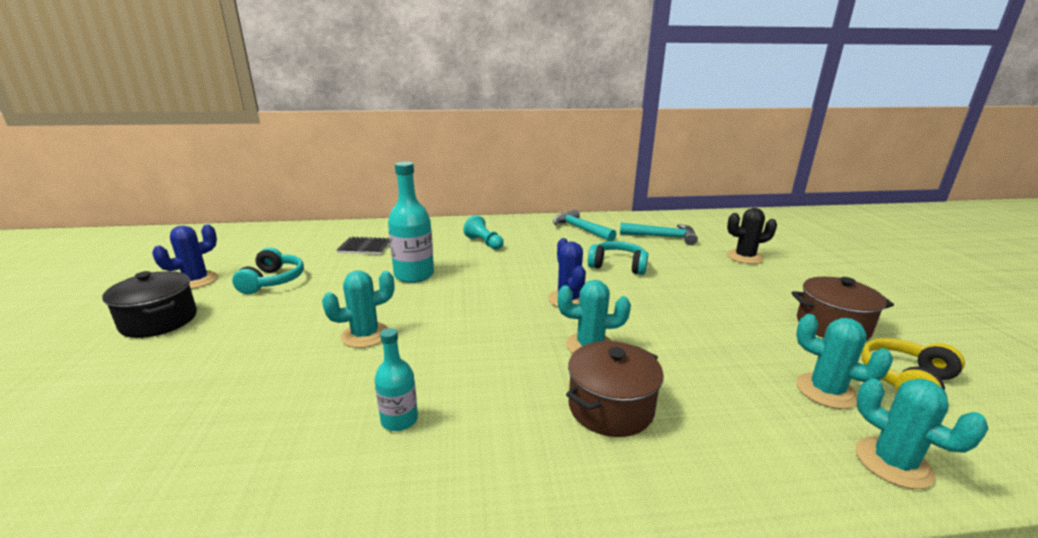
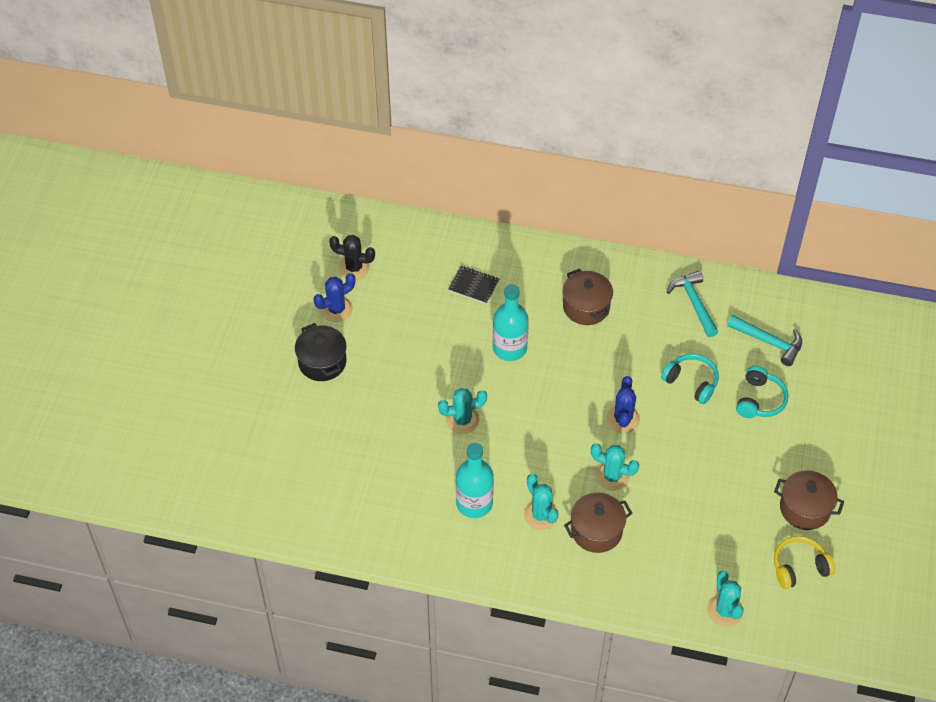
camera: 20 degrees right, 30 degrees up
(273, 281) = (396, 326): turquoise headphones -> turquoise headphones (759, 400)
(399, 420) = (474, 503): turquoise bottle -> turquoise bottle, size x1.74
(484, 243) = (586, 307): turquoise pawn -> brown pot
(744, 257) = (821, 401): black cactus -> black cactus (354, 268)
(826, 391) = (737, 559): turquoise cactus -> turquoise cactus (541, 515)

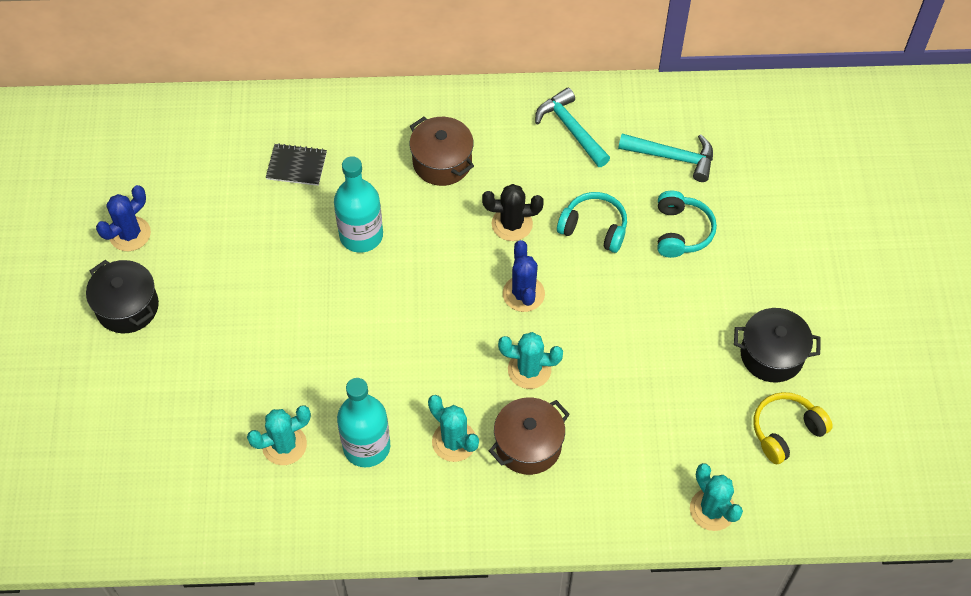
camera: 15 degrees left, 5 degrees up
(354, 268) = (140, 176): black cactus -> black cactus (512, 224)
(462, 420) = (325, 341): turquoise cactus -> turquoise cactus (284, 445)
(805, 508) = (772, 355): brown pot -> black pot

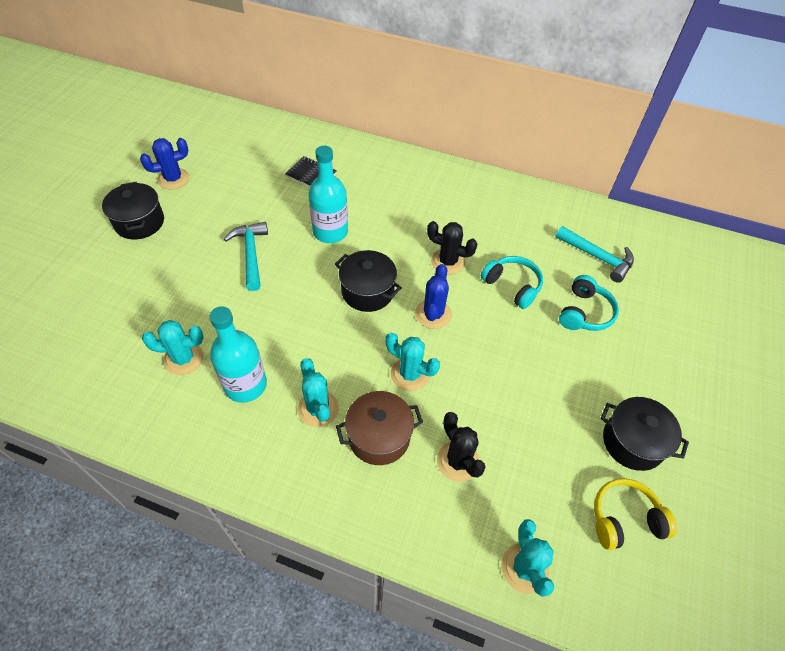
camera: 20 degrees right, 5 degrees down
(441, 294) = (367, 291): none -> black pot
(442, 162) = (415, 204): brown pot -> none
(571, 129) = (523, 213): turquoise hammer -> turquoise hammer (251, 254)
(614, 439) = (458, 461): none -> black cactus

